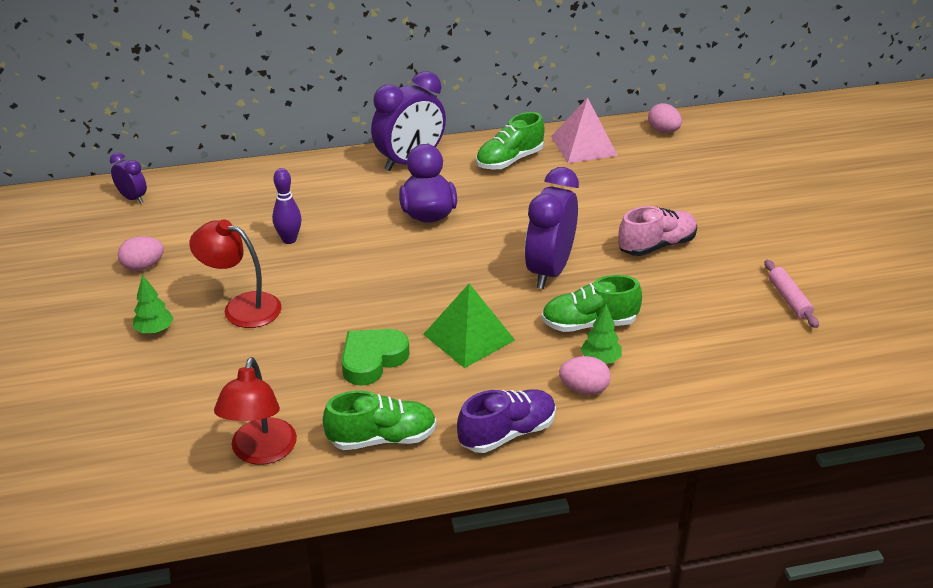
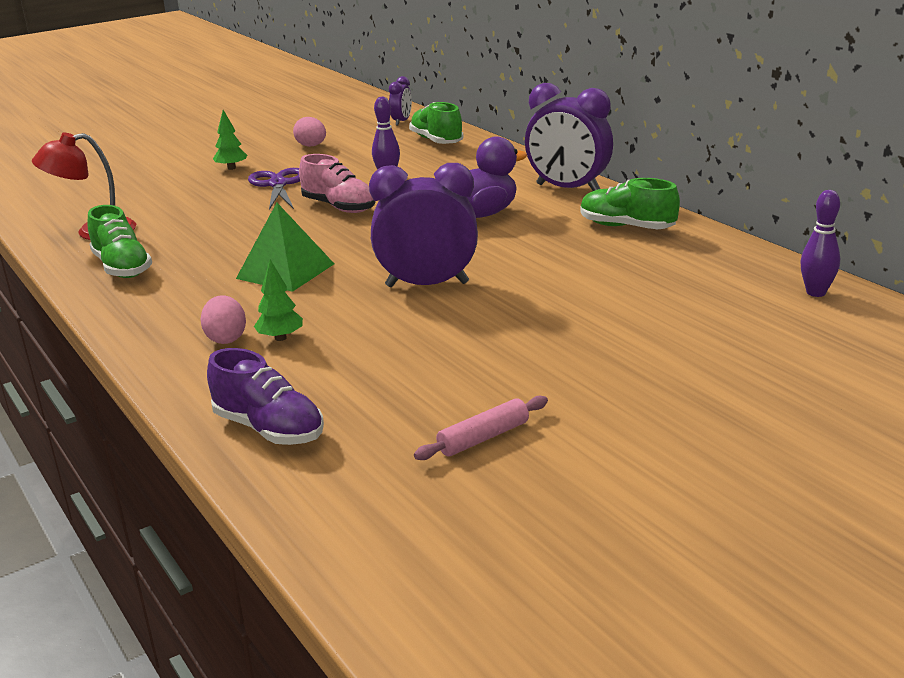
camera: 70 degrees right, 10 degrees down
(241, 307) = (278, 184): red lamp -> purple scissors
(372, 360) = (229, 241): green heart -> none
(507, 433) = (143, 315): purple shoe -> purple shoe (269, 429)
(583, 146) = (710, 255): pink pyramid -> none
(589, 324) = (343, 321): green shoe -> green shoe (436, 141)
(656, 246) = (531, 332): pink shoe -> pink shoe (339, 207)
(663, 131) = (816, 292): pink egg -> purple bowling pin

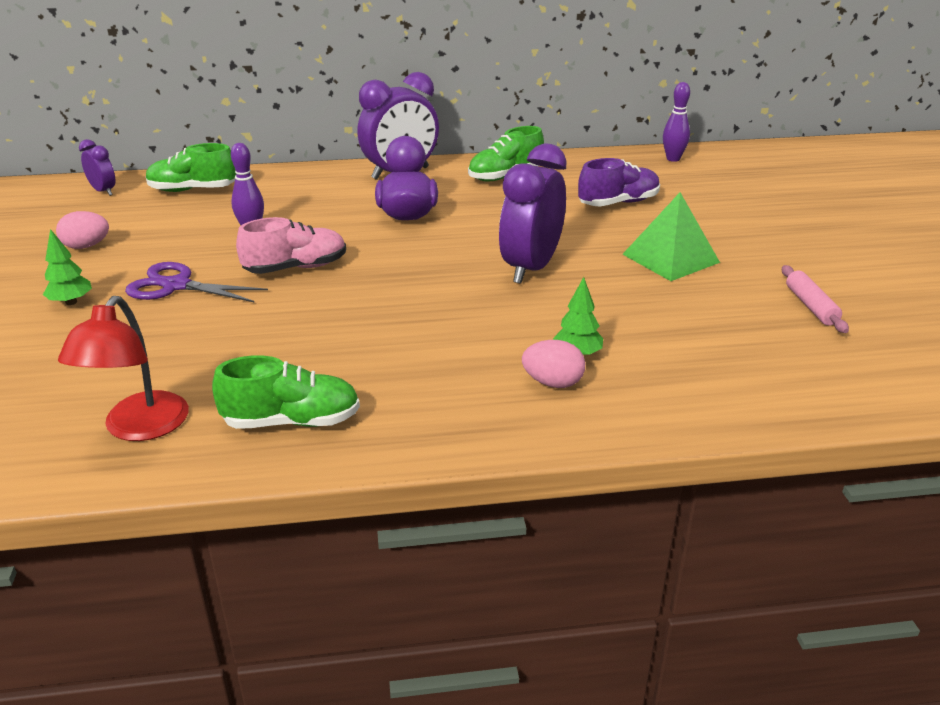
camera: 65 degrees left, 5 degrees up
(269, 429) = (751, 391): purple shoe -> purple shoe (618, 203)
(285, 271) = (425, 324): green pyramid -> green pyramid (670, 258)

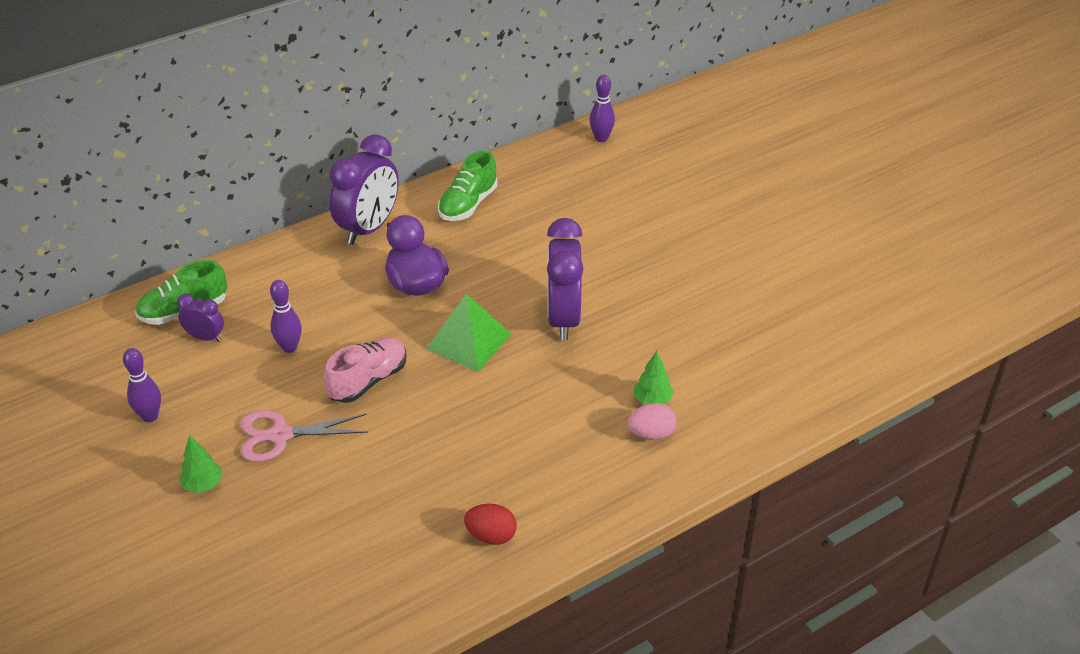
camera: 25 degrees left, 10 degrees up
(86, 246) = (150, 416): pink egg -> purple bowling pin
(103, 191) = (92, 339): purple clock -> purple clock (205, 337)
(139, 428) = (383, 584): red lamp -> none
(176, 286) = (280, 435): purple scissors -> pink scissors
(292, 421) = (491, 536): green shoe -> red egg
(618, 203) = (587, 214): purple shoe -> none
(670, 258) = (664, 272): green pyramid -> green pyramid (468, 341)
(810, 306) = (789, 295): pink rolling pin -> none

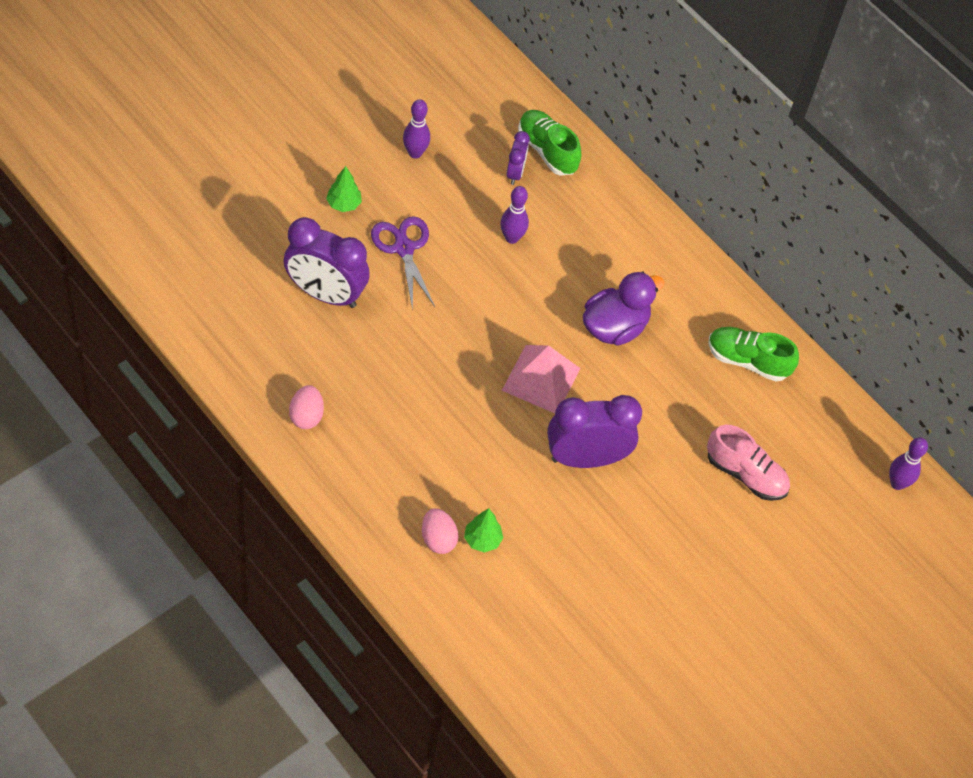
camera: 75 degrees right, 15 degrees up
(280, 435) = (404, 248): pink scissors -> purple scissors
(368, 381) = (477, 304): pink shoe -> pink shoe (745, 474)
(369, 228) = (691, 277): purple clock -> purple clock (325, 294)
(468, 341) = (541, 379): green pyramid -> pink pyramid
(491, 536) = (306, 416): red egg -> pink egg

